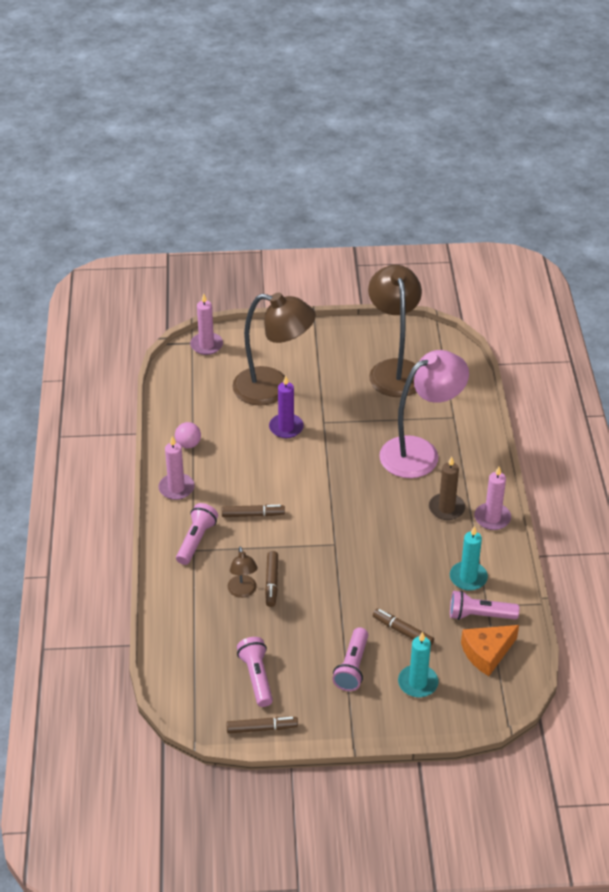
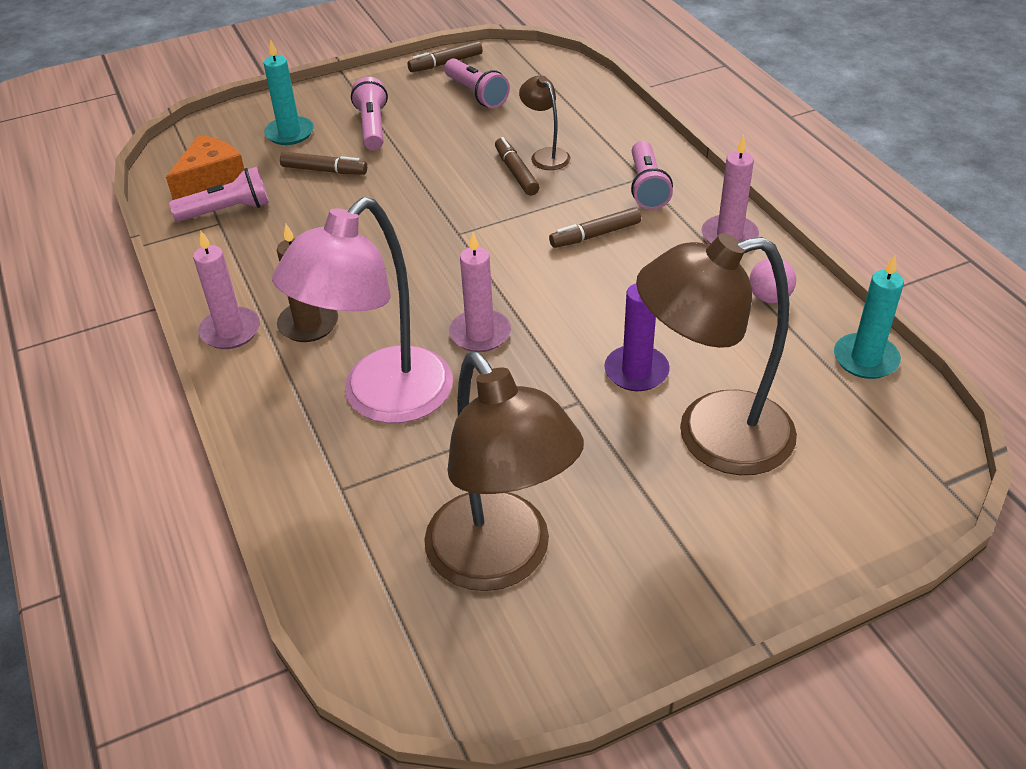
camera: 160 degrees right, 0 degrees up
(206, 345) = (912, 487): pink candle -> pink candle (480, 334)
(468, 578) = (252, 246): turquoise candle -> turquoise candle (865, 359)

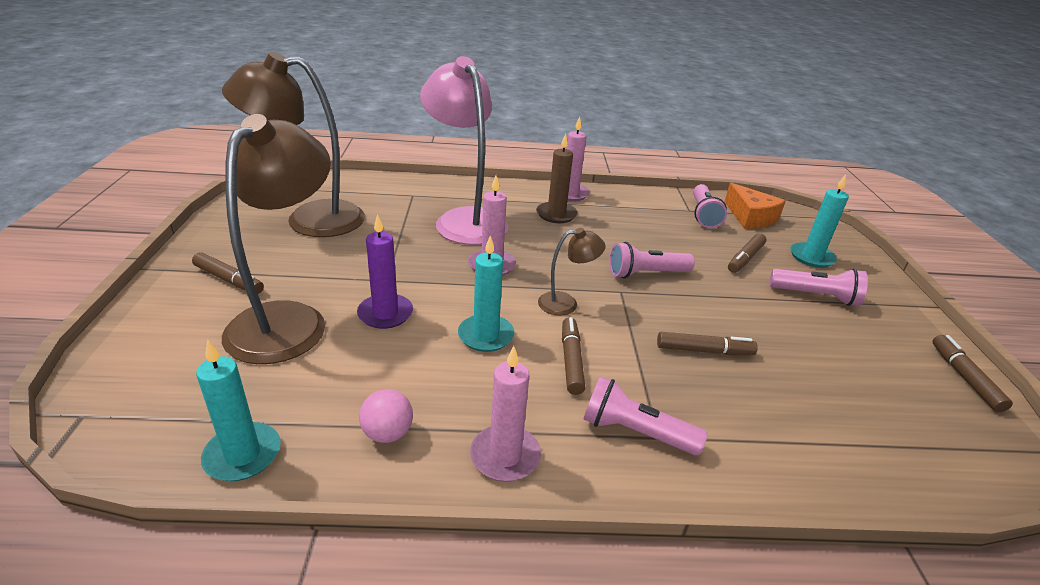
camera: 110 degrees right, 10 degrees down
(476, 94) = (882, 377): pink flashlight -> pink flashlight (645, 274)
(545, 155) = (732, 381): brown lamp -> brown lamp (566, 303)
(607, 292) = (486, 335): none -> turquoise candle
(698, 537) = (229, 280): none -> brown marker

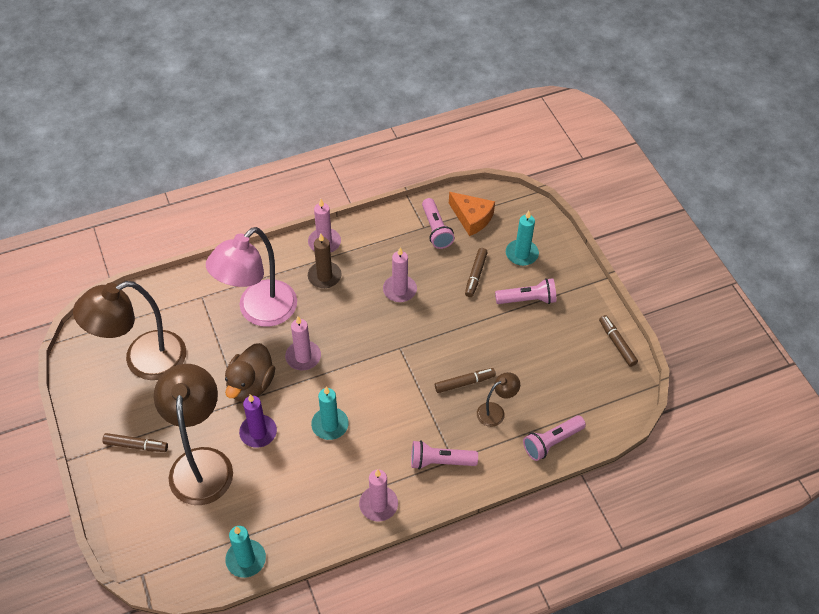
camera: 20 degrees left, 20 degrees up
(387, 433) = (311, 516): pink ball -> none
(411, 270) = (251, 385): none -> brown duck
(465, 219) = (259, 311): pink lamp -> pink lamp turned 90 degrees counterclockwise
(566, 303) = (368, 375): brown lamp -> brown lamp (496, 411)
(571, 360) = (389, 424): brown marker -> none
(641, 245) = (399, 290): none -> pink candle
(645, 274) = (411, 322): pink flashlight -> pink flashlight (551, 442)

